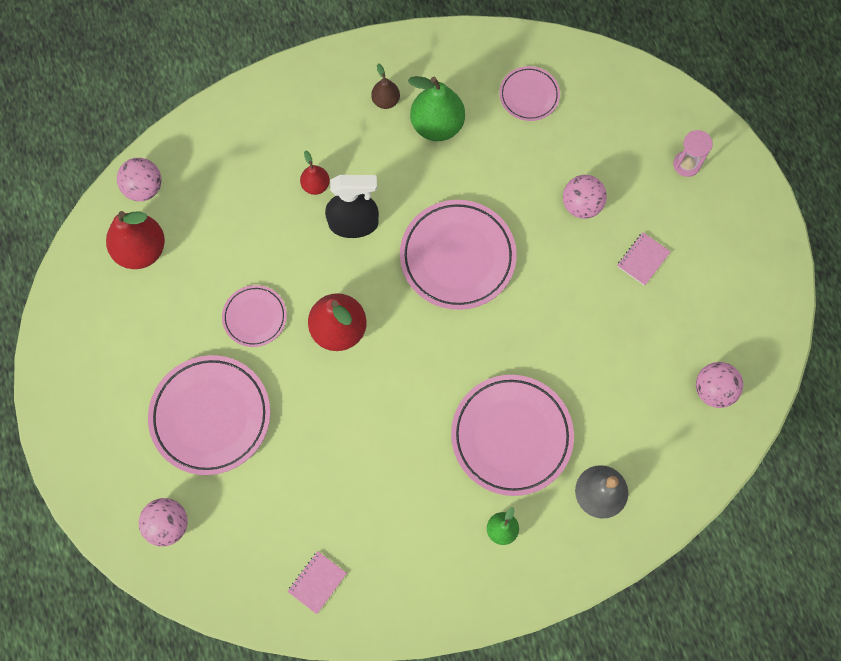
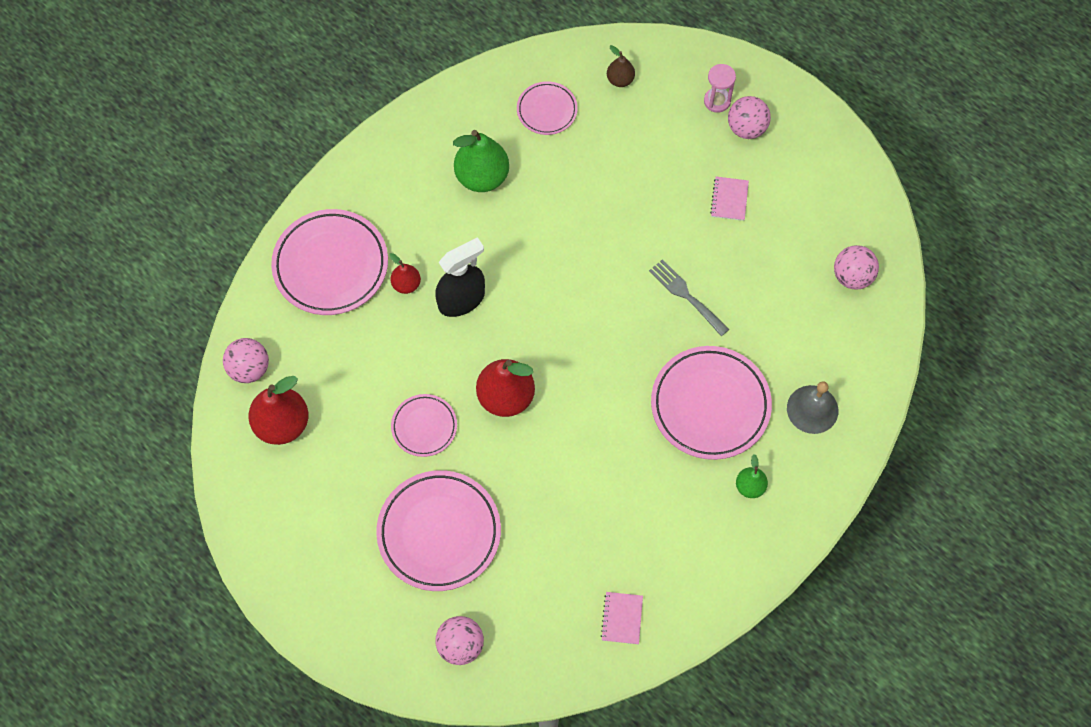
camera: 30 degrees left, 5 degrees down
(385, 101) = (422, 178): brown pear -> brown pear (620, 80)
(457, 257) = (571, 280): pink plate -> pink plate (331, 265)
(550, 325) = (686, 295): none -> grey fork
(581, 205) = (649, 181): pink ball -> pink ball (746, 128)

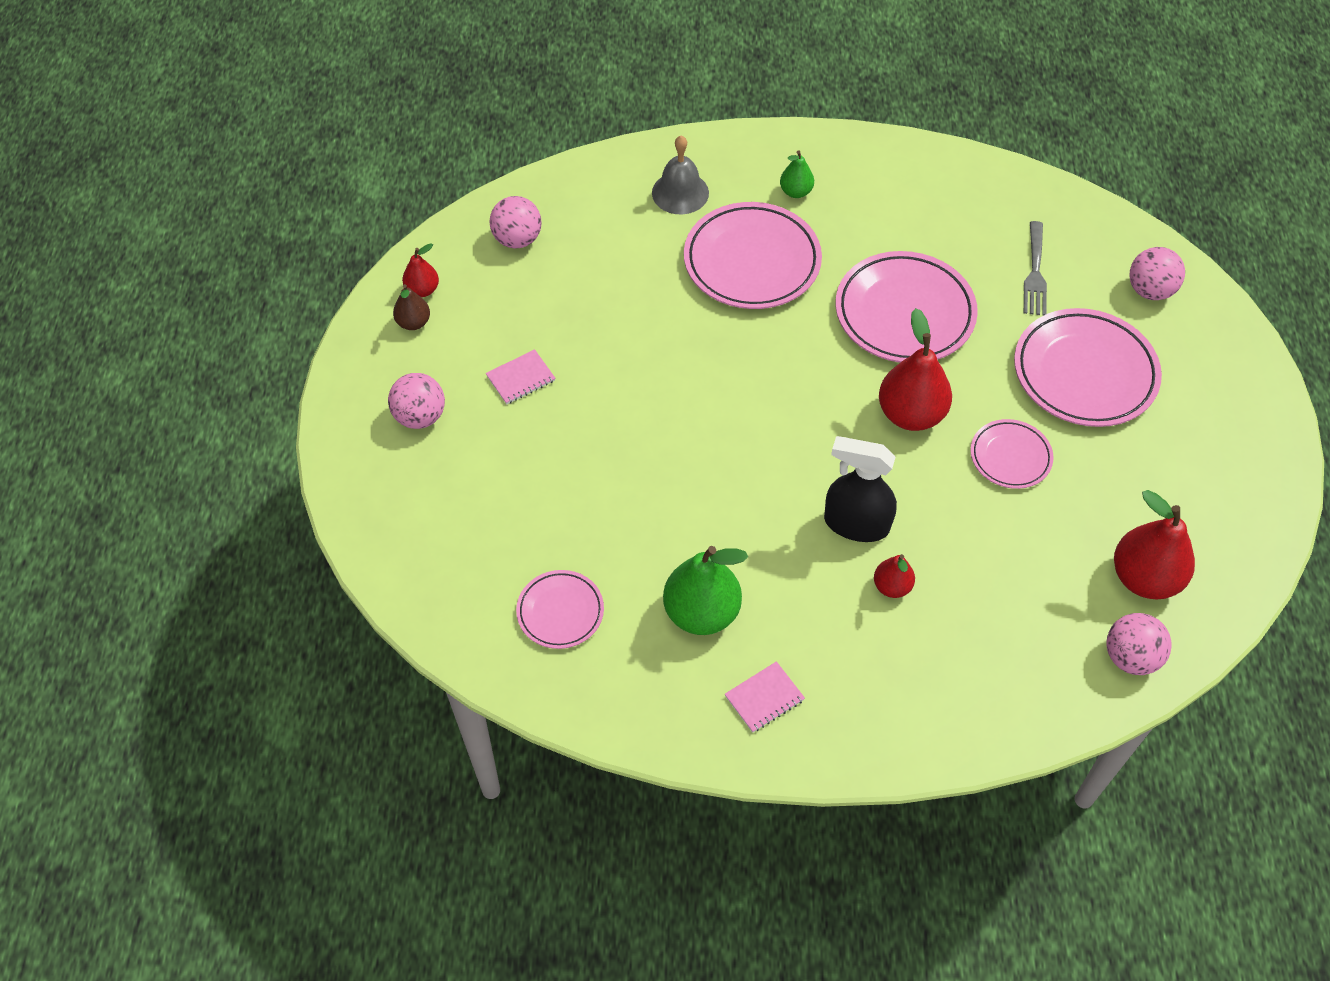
camera: 130 degrees left, 10 degrees down
(331, 265) = (946, 676): pink plate -> pink plate (904, 313)
(620, 80) = (457, 569): brown pear -> brown pear (413, 322)
(622, 618) = (999, 203): pink notebook -> pink notebook (764, 698)
(686, 295) = (661, 346): grey fork -> grey fork (1035, 273)
(717, 101) = (407, 462): pink hourglass -> none
(852, 192) = (422, 290): none -> red pear

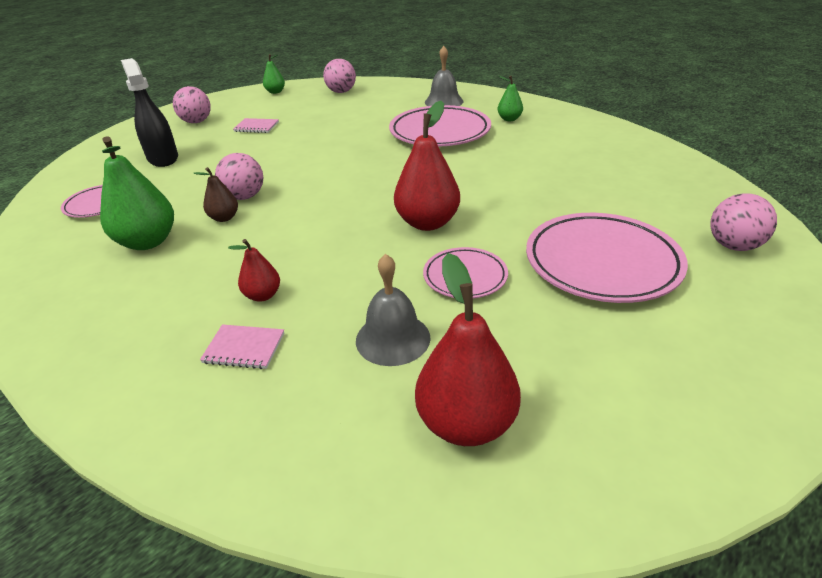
camera: 45 degrees right, 20 degrees down
(413, 322) = (253, 98): brown pear -> brown pear (224, 218)
(422, 290) = (275, 92): red pear -> green pear
(764, 698) = (90, 300): pink notebook -> pink notebook (244, 348)
(856, 524) = (300, 253): black spray bottle -> black spray bottle (163, 158)
(904, 313) = (500, 181): pink plate -> none
(1031, 551) = (393, 338): none -> grey bell
(1035, 273) = (631, 200): grey fork -> none
(1130, 657) = (357, 477): pink ball -> pink ball (244, 197)

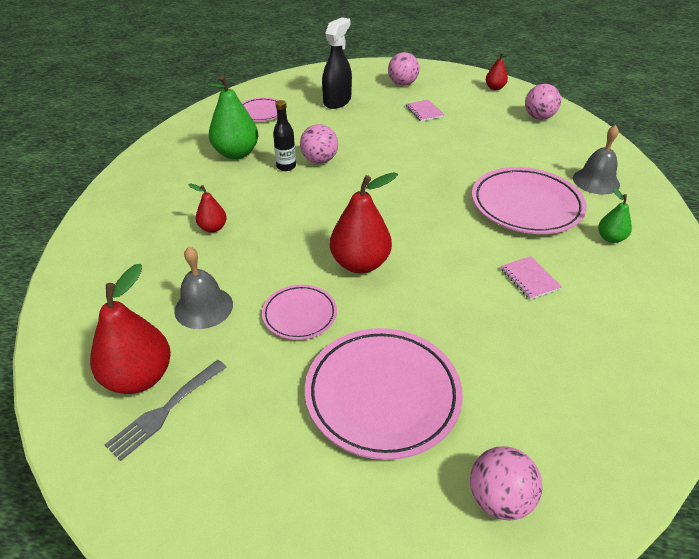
camera: 55 degrees right, 5 degrees up
(224, 218) = (286, 166): brown pear -> black bottle
(244, 348) = (159, 247): pink notebook -> pink notebook (529, 279)
(275, 92) = (495, 88): green pear -> red pear
(536, 413) = (165, 411): none -> grey fork

